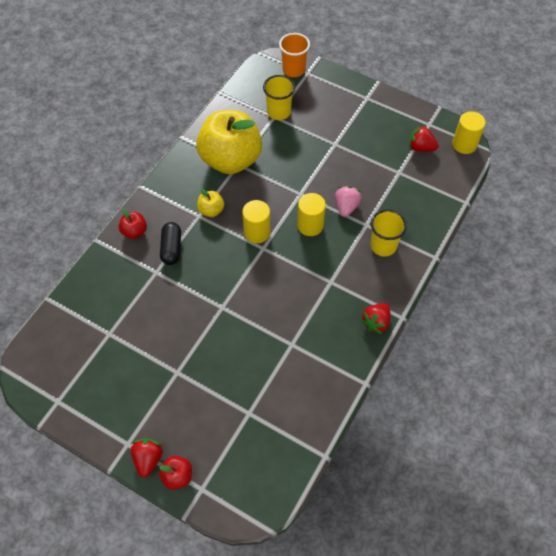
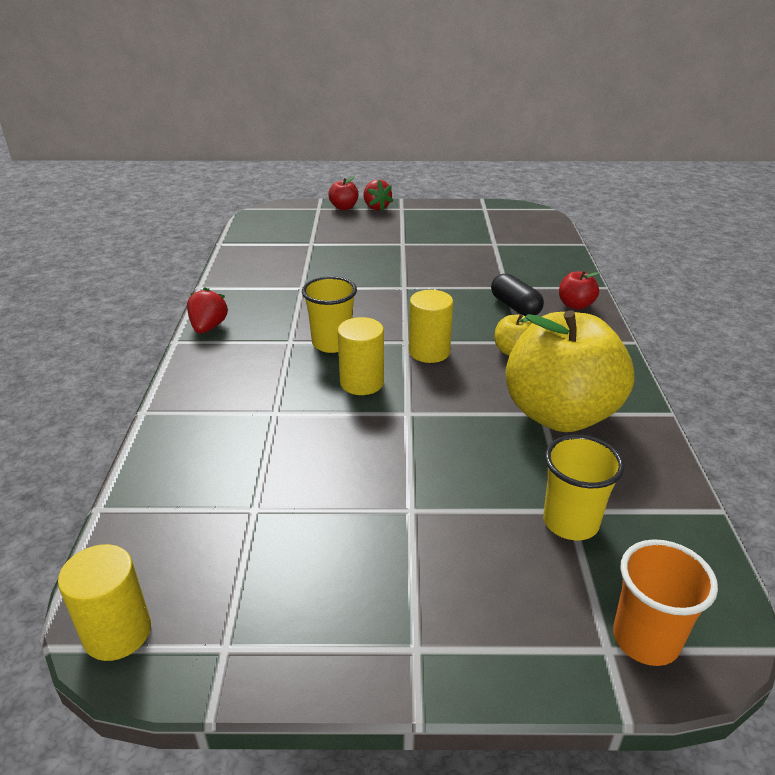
camera: 150 degrees right, 25 degrees down
(346, 207) = (322, 422): pink strawberry -> none
(383, 246) = (234, 397): yellow cup -> yellow cup (332, 343)
(421, 147) = (226, 578): red strawberry -> none

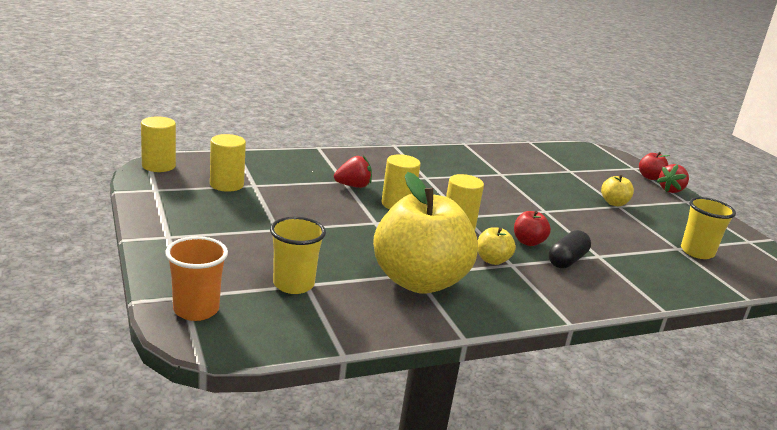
camera: 65 degrees right, 10 degrees down
(208, 327) = (418, 152): red strawberry -> red strawberry (353, 186)
(241, 543) = (226, 185): none -> yellow cylinder
(332, 343) = (436, 191): yellow cup -> yellow cup (697, 252)
(396, 244) = (614, 203): none -> yellow apple
(575, 305) = (604, 291): red apple -> red apple (528, 242)

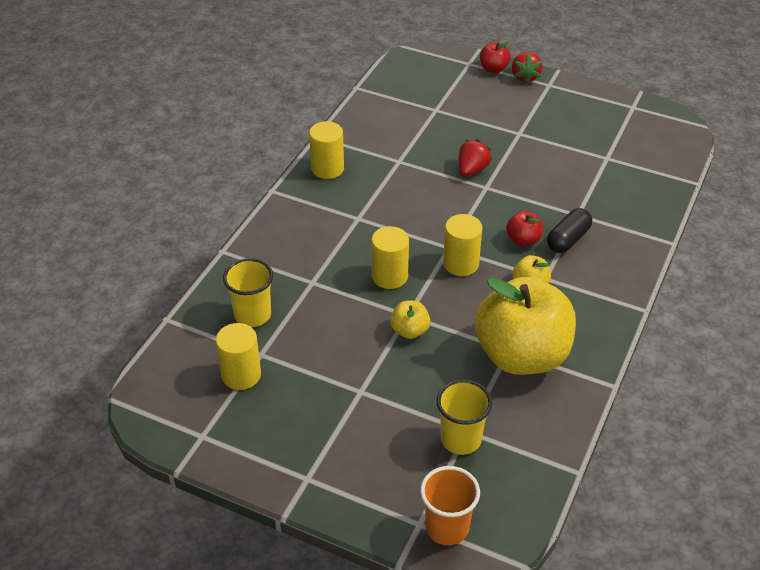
camera: 40 degrees left, 20 degrees up
(158, 166) = (149, 404): yellow cylinder -> yellow cylinder (327, 169)
(353, 186) = (328, 282): red strawberry -> red strawberry (472, 170)
(567, 260) = (568, 239): black capsule -> black capsule turned 45 degrees clockwise
(614, 203) = (513, 132): yellow apple -> yellow apple (410, 331)
(697, 252) = (621, 152): yellow cup -> yellow cup (252, 315)

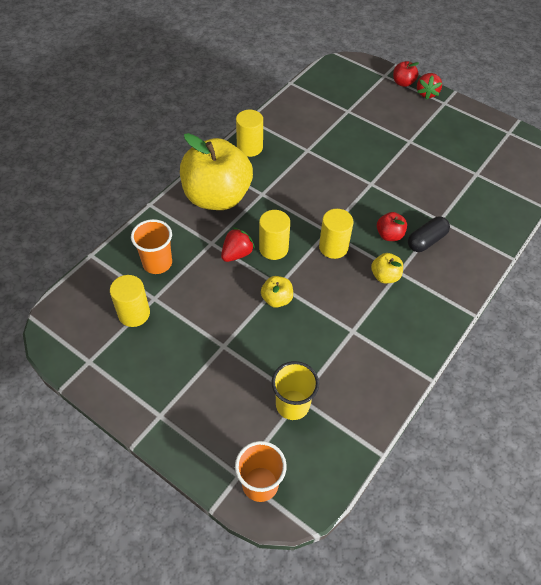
camera: 10 degrees right, 10 degrees up
(252, 315) = (157, 263): yellow cup -> orange cup
(472, 170) = (363, 167): red strawberry -> red strawberry (237, 254)
(521, 355) = (362, 338): yellow apple -> yellow apple (217, 197)

